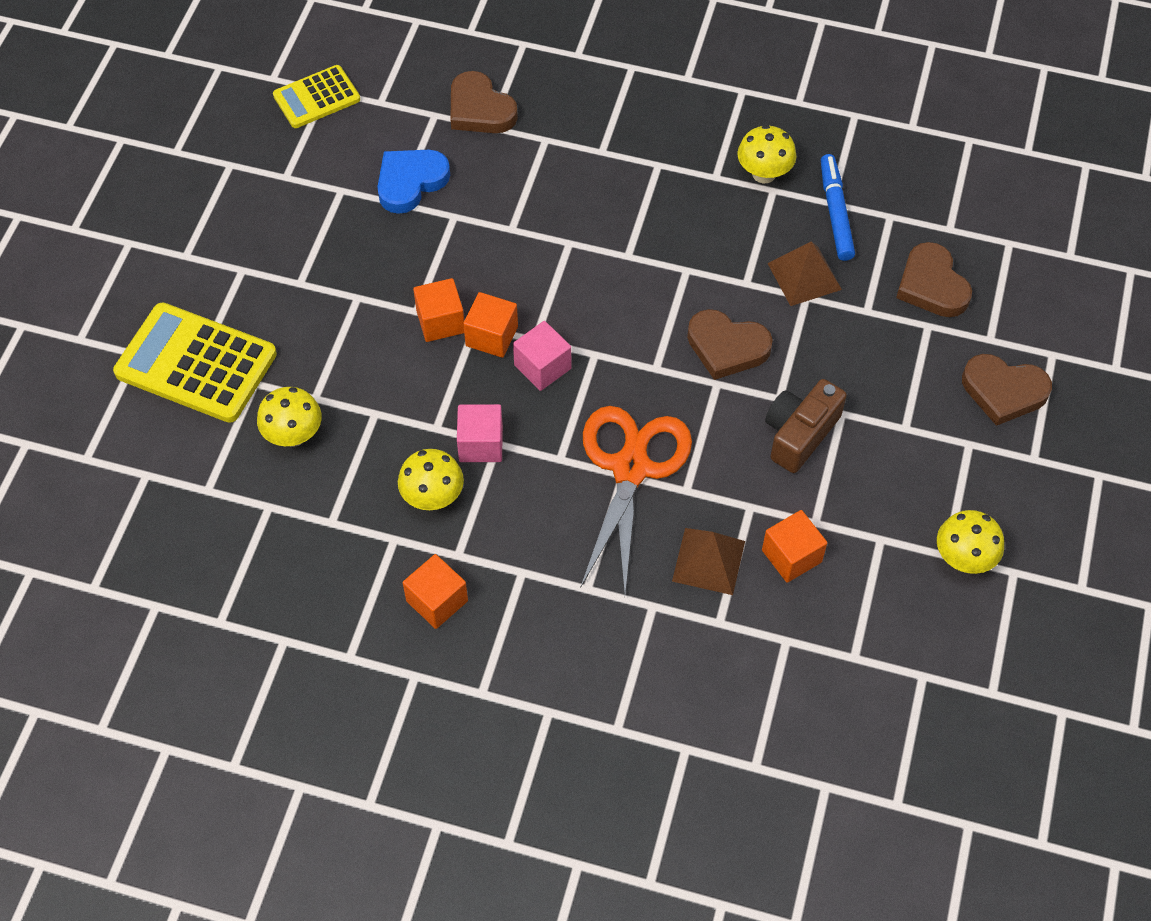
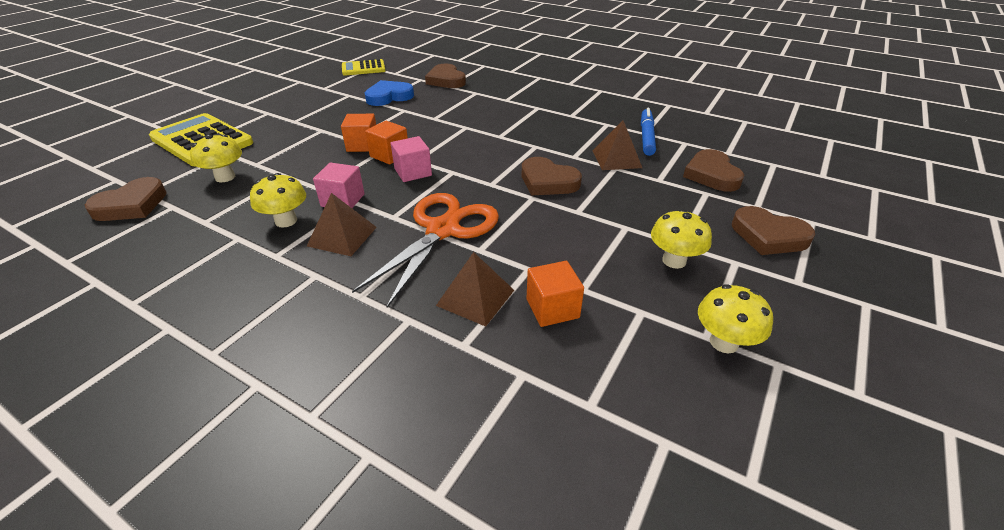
camera: 15 degrees right, 20 degrees down
(213, 516) = (132, 205): none -> brown heart
(437, 601) = (234, 280): orange cube -> none
(517, 506) = (342, 236): none -> brown pyramid
(764, 174) = (603, 118): yellow mushroom -> yellow mushroom (674, 261)
(799, 434) = (587, 233): brown camera -> none

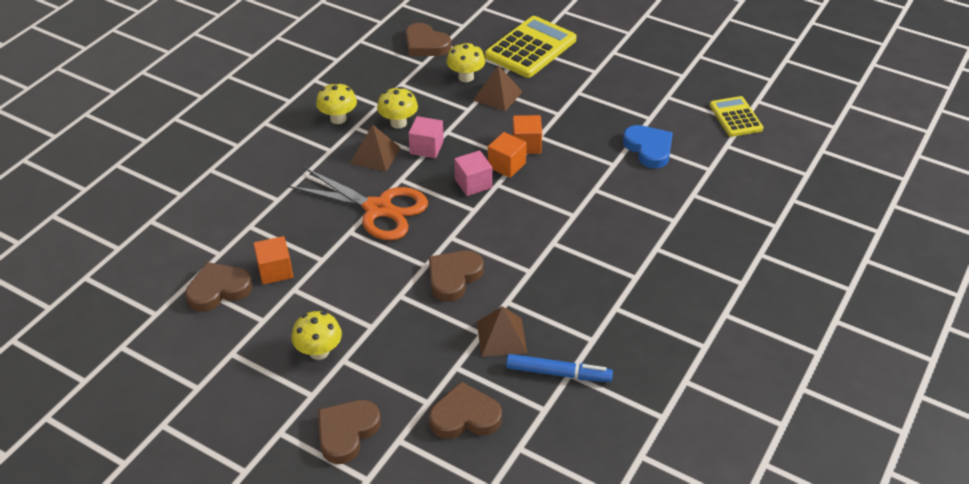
camera: 90 degrees right, 5 degrees up
(446, 80) = (710, 192): brown heart -> brown heart (218, 290)
(475, 297) = (293, 230): brown pyramid -> brown pyramid (497, 96)
(724, 342) = (223, 361): yellow mushroom -> yellow mushroom (338, 118)

